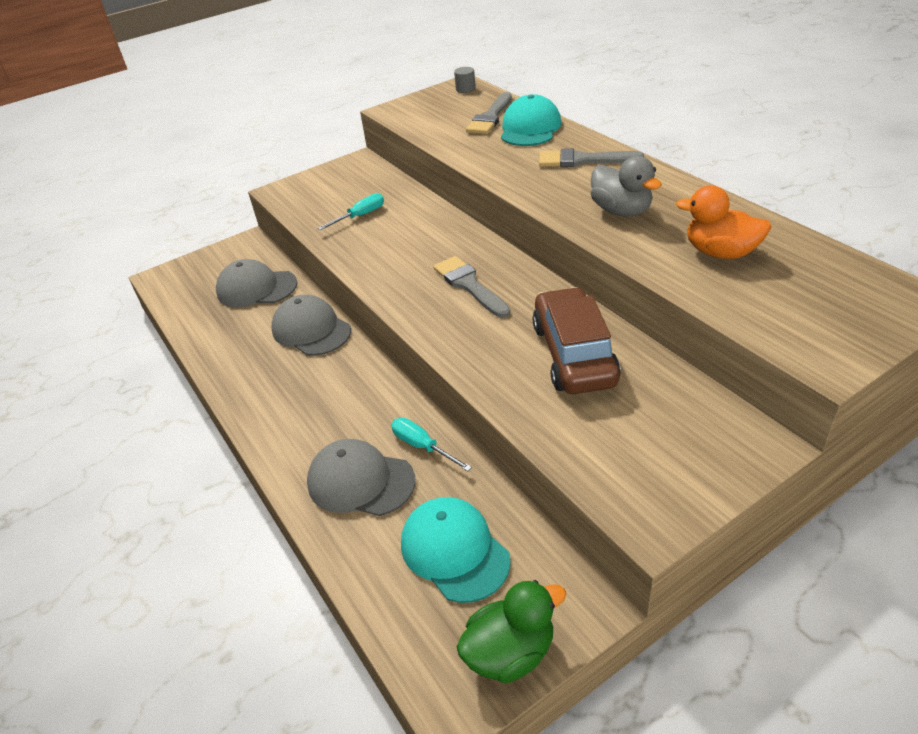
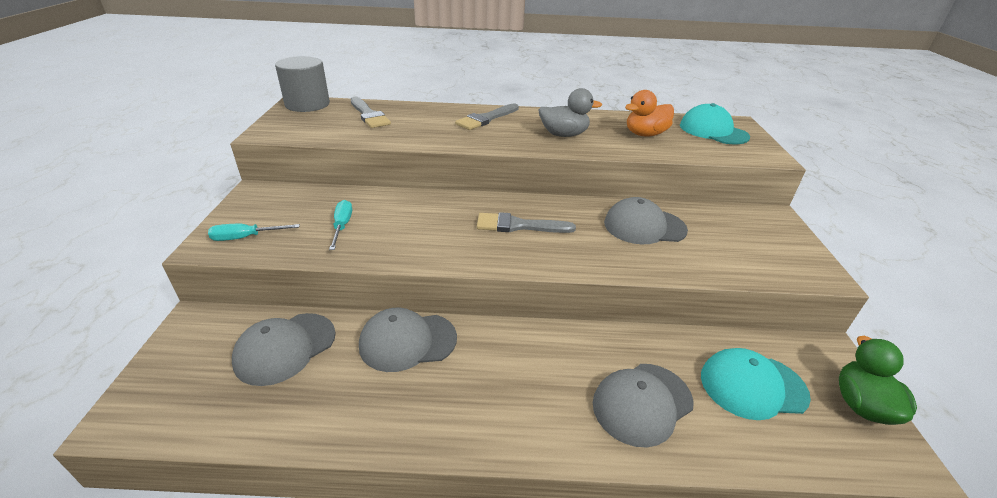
camera: 60 degrees left, 5 degrees down
(422, 446) = (628, 348): turquoise screwdriver -> turquoise screwdriver (246, 237)
(465, 89) = (307, 104): grey cylinder -> grey cylinder, size x2.35
(530, 128) = (413, 113): turquoise cap -> turquoise cap (713, 131)
(574, 354) = (644, 226): brown car -> grey cap

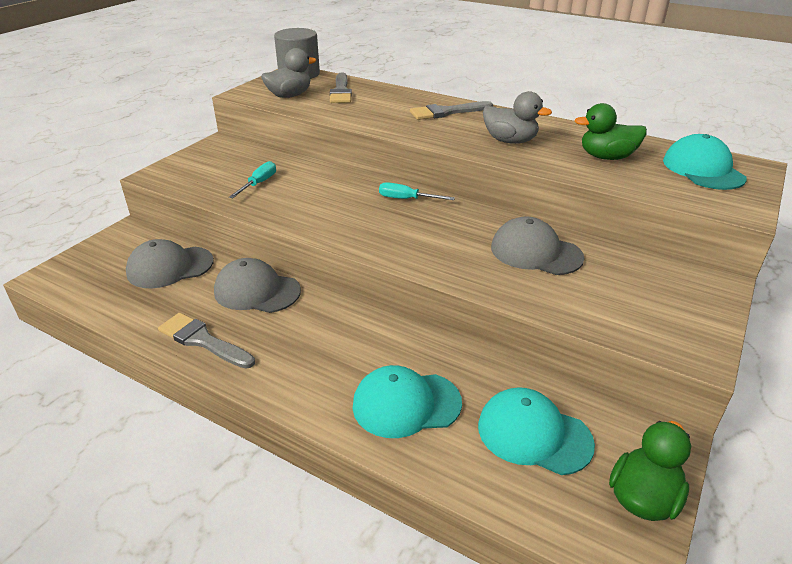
camera: 30 degrees right, 0 degrees up
(246, 237) = (184, 175): turquoise screwdriver -> turquoise screwdriver (406, 199)
(320, 128) = (289, 96): none -> grey duck
(518, 225) = (406, 219): grey brush -> grey brush (203, 341)
(642, 403) = (406, 404): grey cap -> turquoise cap
(645, 134) = (606, 157): orange duck -> green duck

